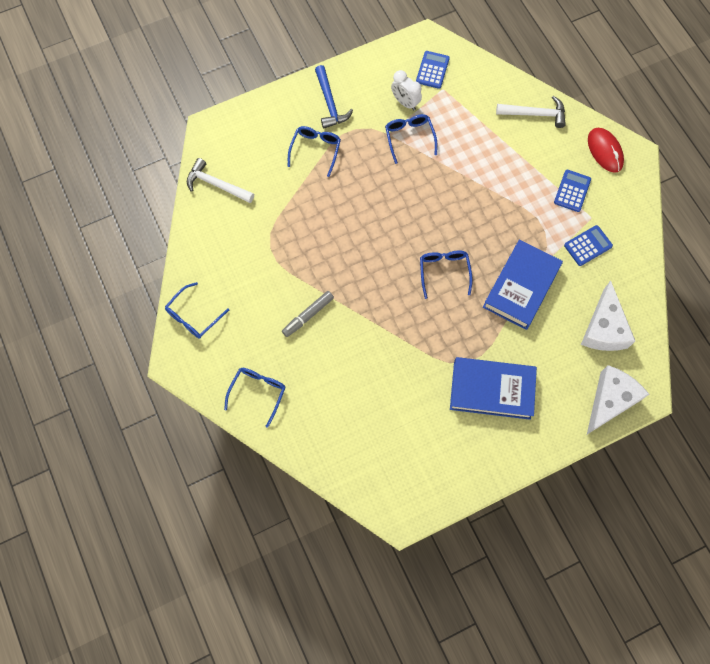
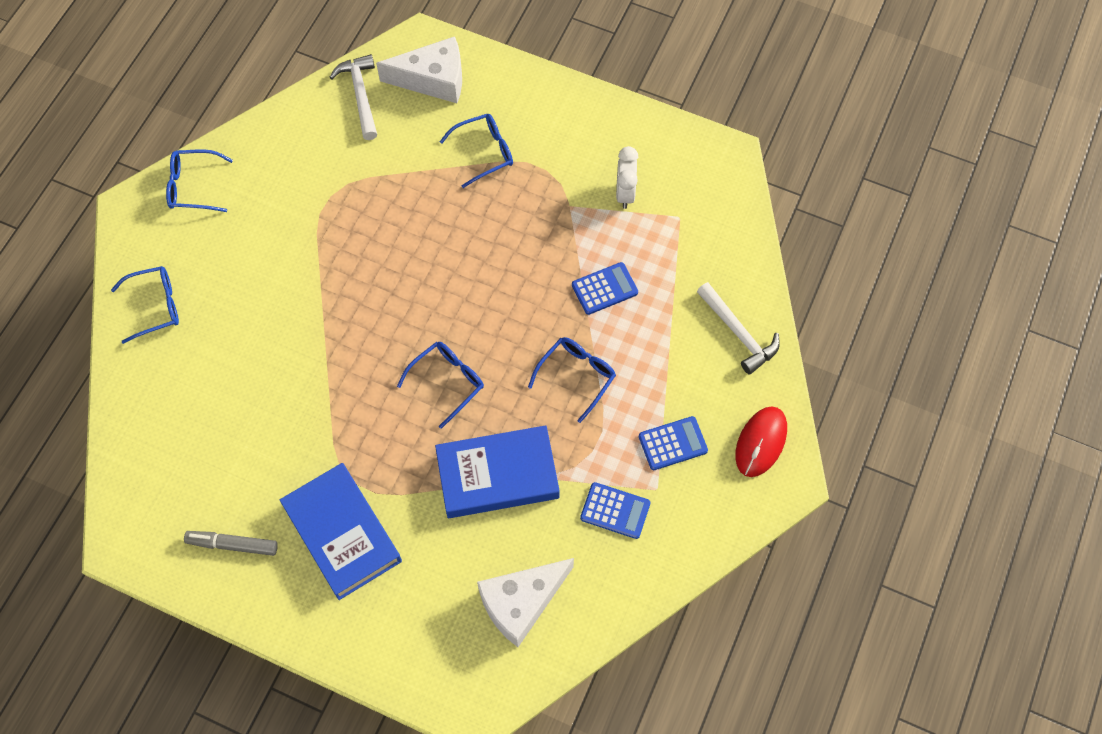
camera: 50 degrees right, 5 degrees down
(308, 315) = (281, 288): grey marker -> grey marker (233, 545)
(330, 103) = (555, 123): blue hammer -> none
(409, 138) = (584, 229): blue glasses -> blue glasses (577, 376)
(432, 70) = (693, 189): blue calculator -> blue calculator (604, 289)
(610, 400) = (433, 673): white cheese -> white cheese (433, 79)

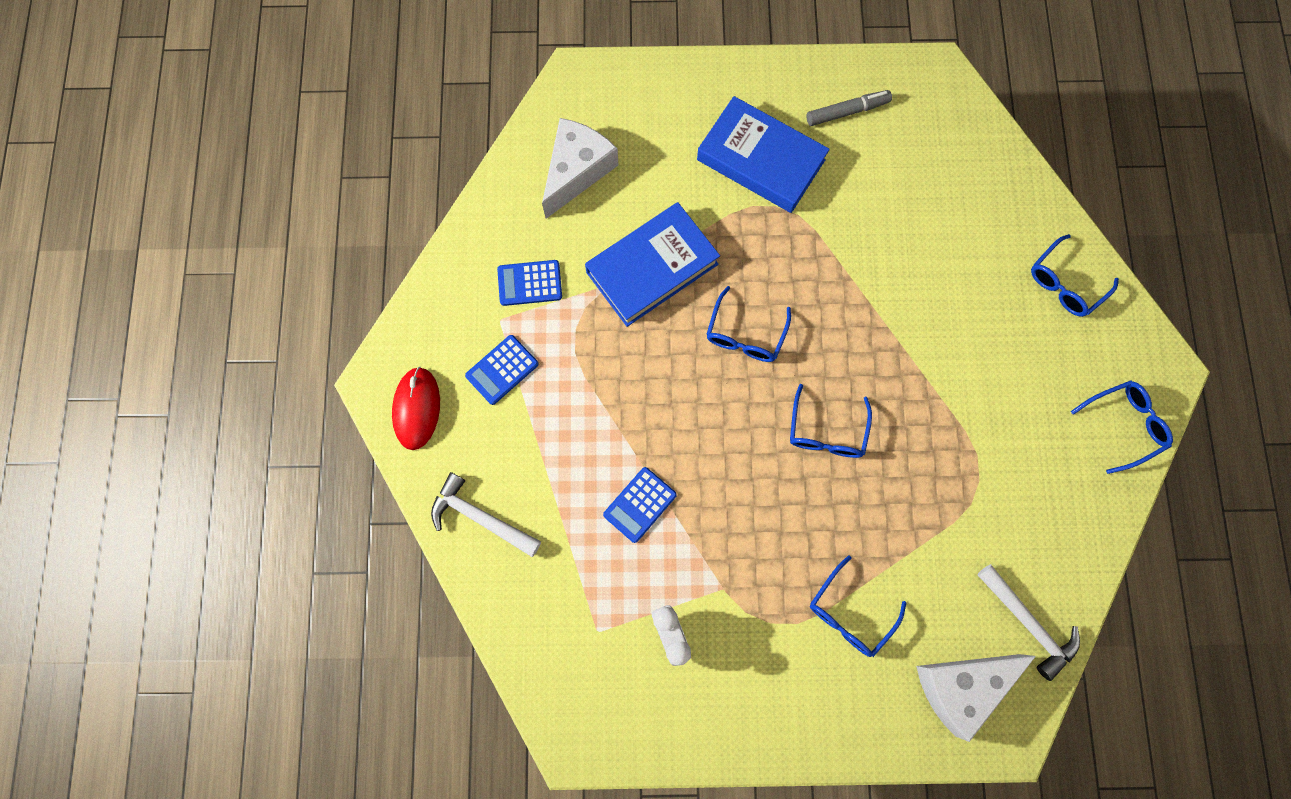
camera: 155 degrees right, 10 degrees up
(577, 376) = (624, 396): blue glasses -> blue glasses (826, 431)

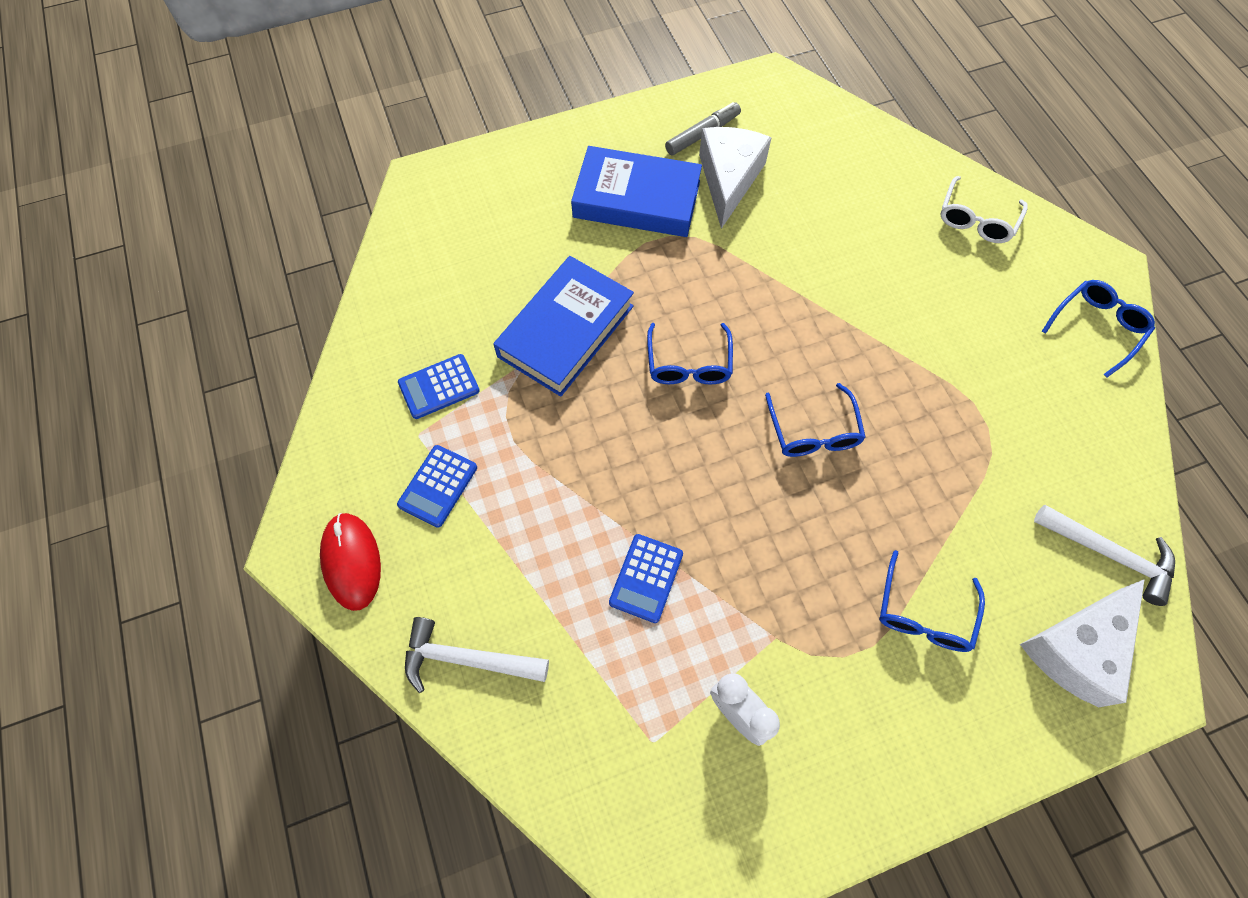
camera: 20 degrees left, 10 degrees down
(576, 171) = (452, 263): white cheese -> white cheese (728, 179)
(1065, 283) = (976, 219): blue glasses -> white glasses

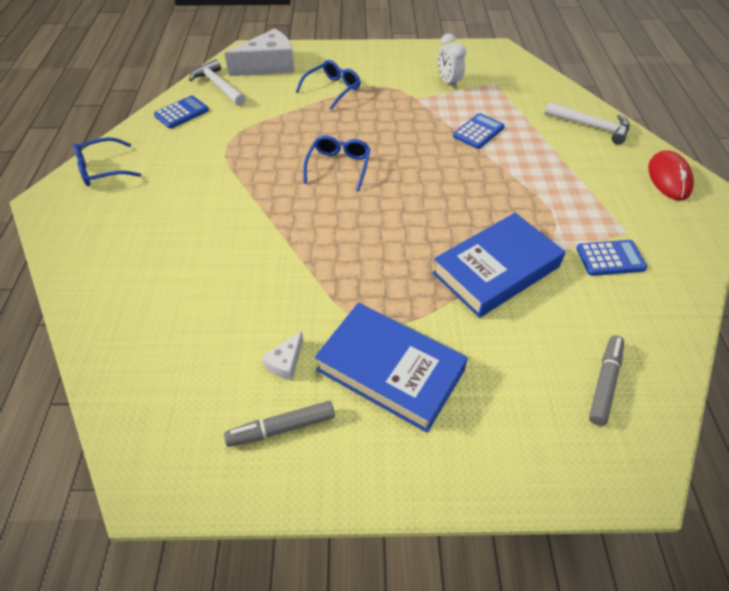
camera: 160 degrees left, 15 degrees down
(438, 486) = (610, 200): blue calculator -> blue calculator (182, 113)
(446, 242) = (604, 383): none -> grey marker
(689, 364) = (404, 222): blue glasses -> none
(728, 179) = (286, 362): white cheese -> white cheese, size x0.46
(976, 219) = (100, 258): white glasses -> none

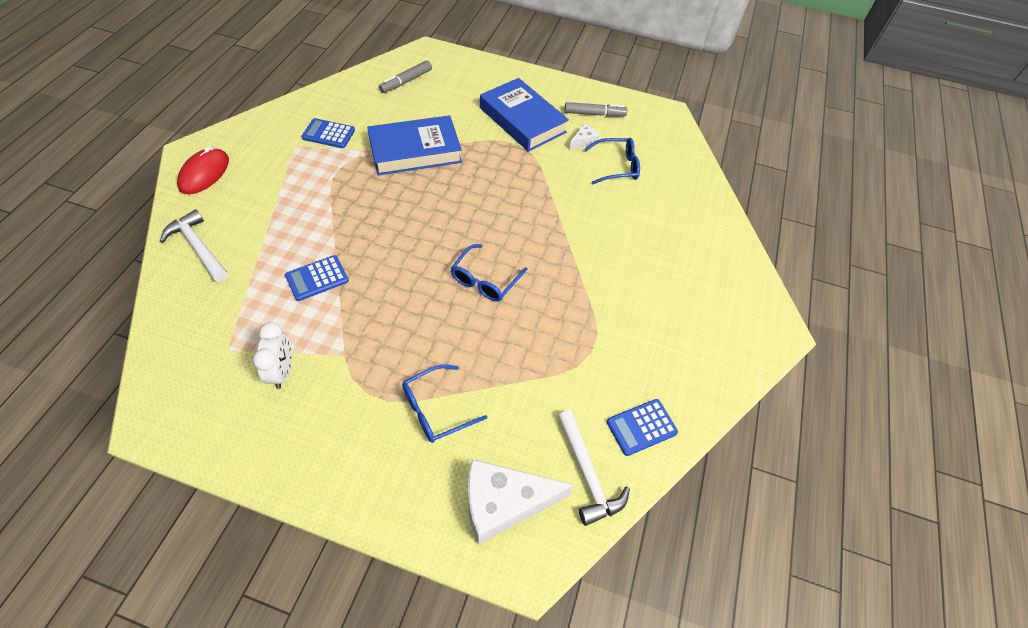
camera: 165 degrees left, 5 degrees up
(102, 170) = (729, 355): blue glasses -> blue glasses (617, 166)

